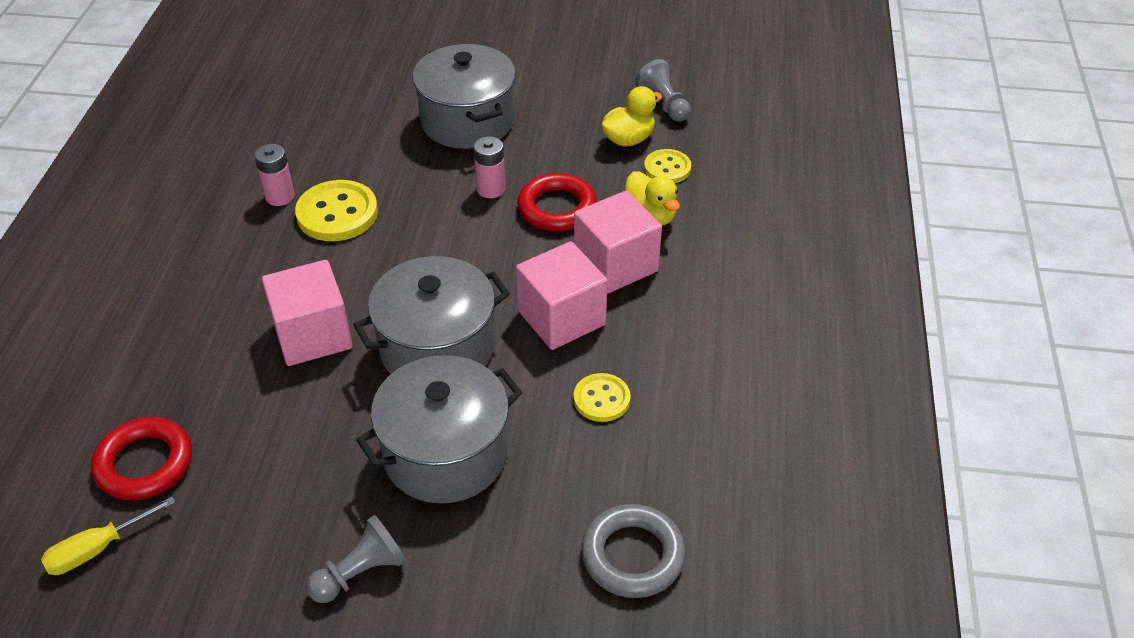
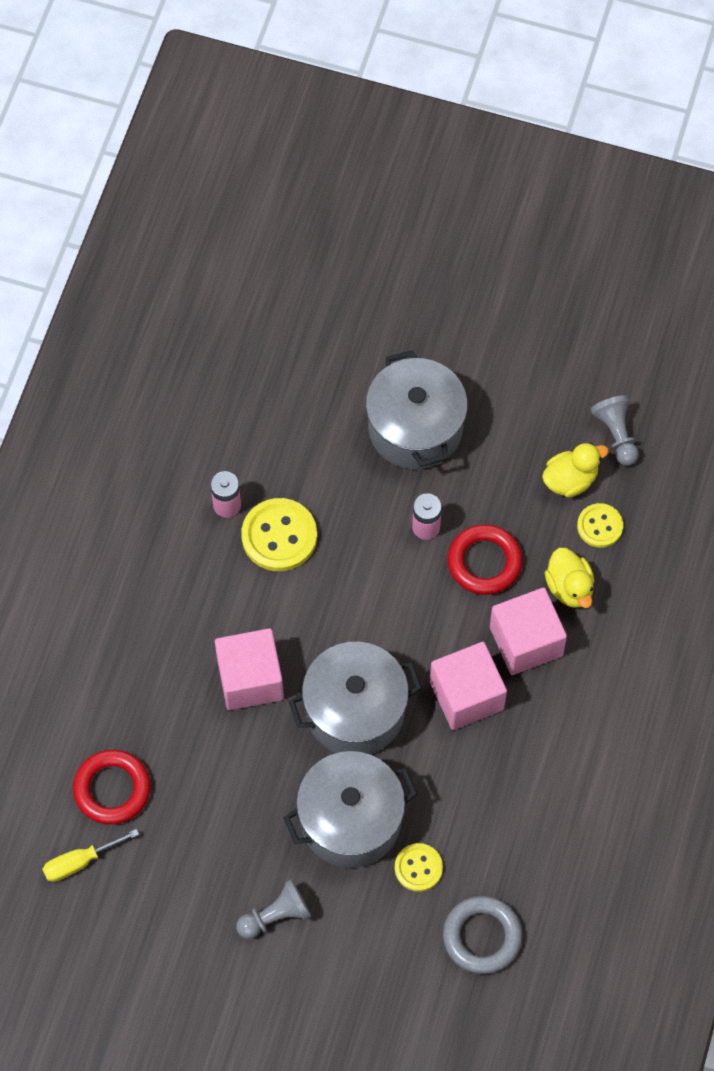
camera: 10 degrees right, 20 degrees up
(601, 399) = (485, 788): yellow button -> yellow button (418, 868)

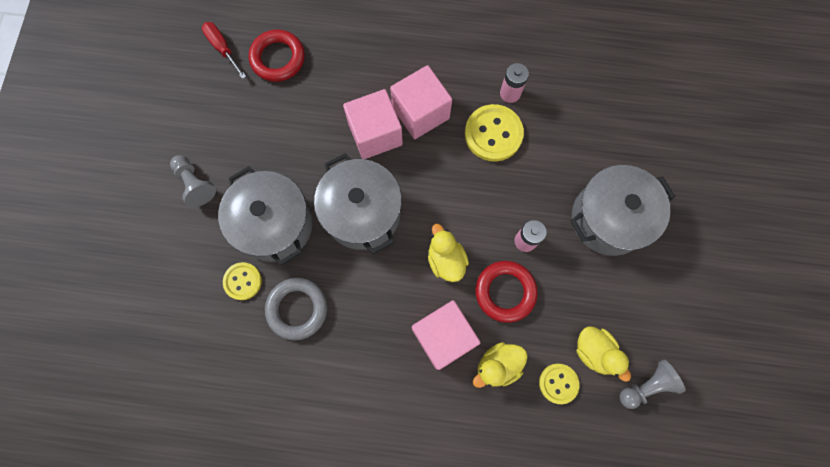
camera: 80 degrees right, 10 degrees up
(80, 861) = (223, 48): yellow screwdriver -> red screwdriver
(433, 622) = (446, 260): none -> yellow duck
(466, 695) = (389, 296): pink cube -> pink cube (420, 113)
(482, 936) = (192, 339): grey ring -> grey ring (297, 309)

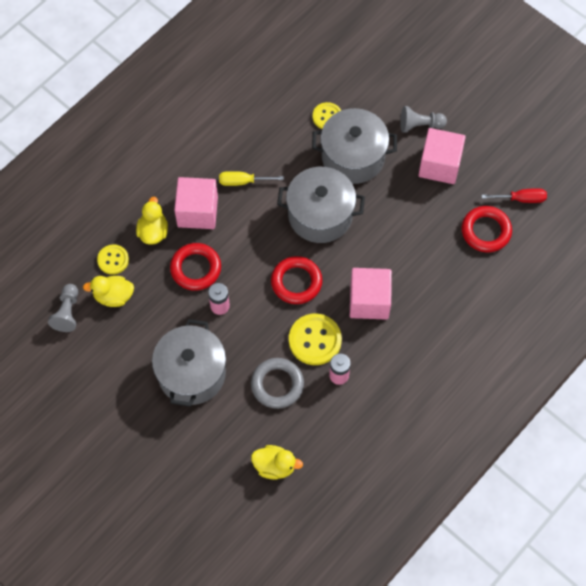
camera: 125 degrees right, 10 degrees down
(297, 309) = (283, 138): grey ring -> grey ring (277, 384)
(375, 134) = (374, 260): pink cube -> pink cube (439, 165)
(377, 314) = (243, 181): none -> yellow screwdriver
(446, 260) = (246, 246): yellow duck -> yellow duck (275, 466)
(449, 188) = (296, 282): none -> red ring

